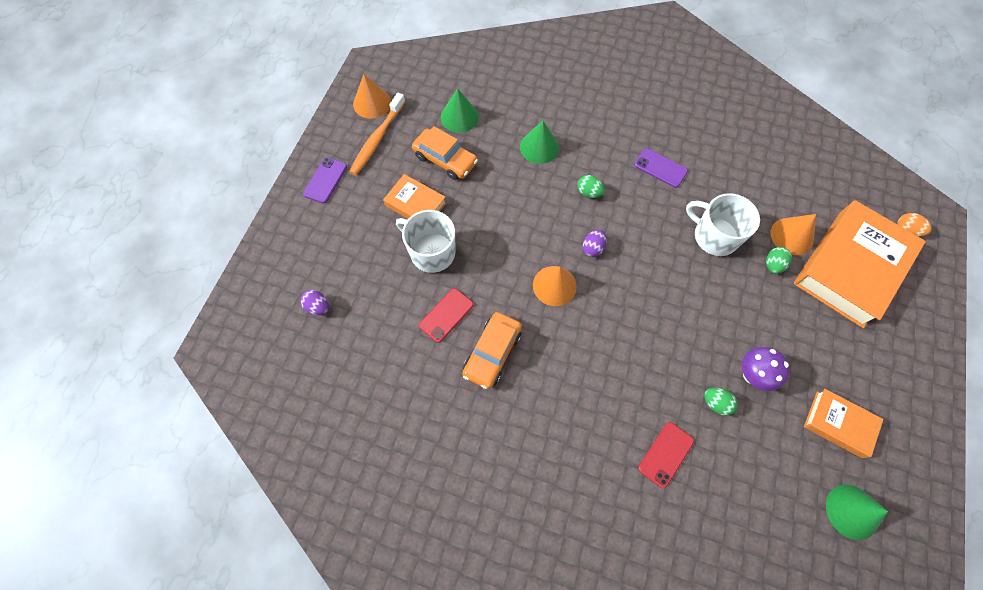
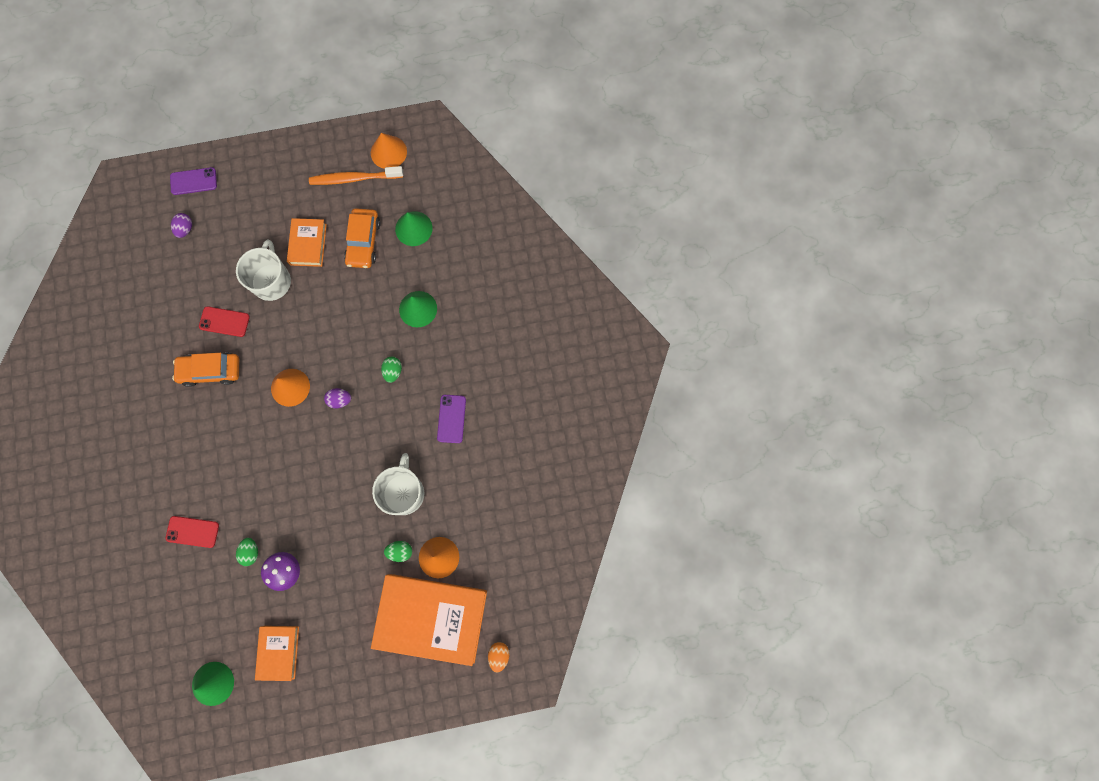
camera: 60 degrees right, 10 degrees up
(325, 180) = (294, 165): purple phone -> purple phone (193, 181)

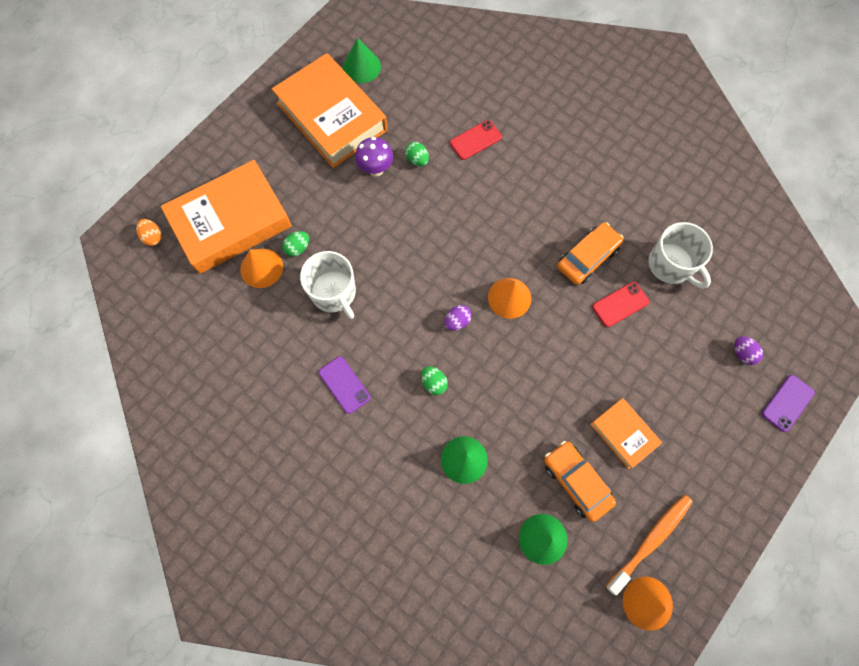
camera: 140 degrees right, 5 degrees down
(272, 281) = (619, 372): white mug -> white mug (671, 265)
(279, 652) = (331, 117): orange book -> orange book, size x1.99

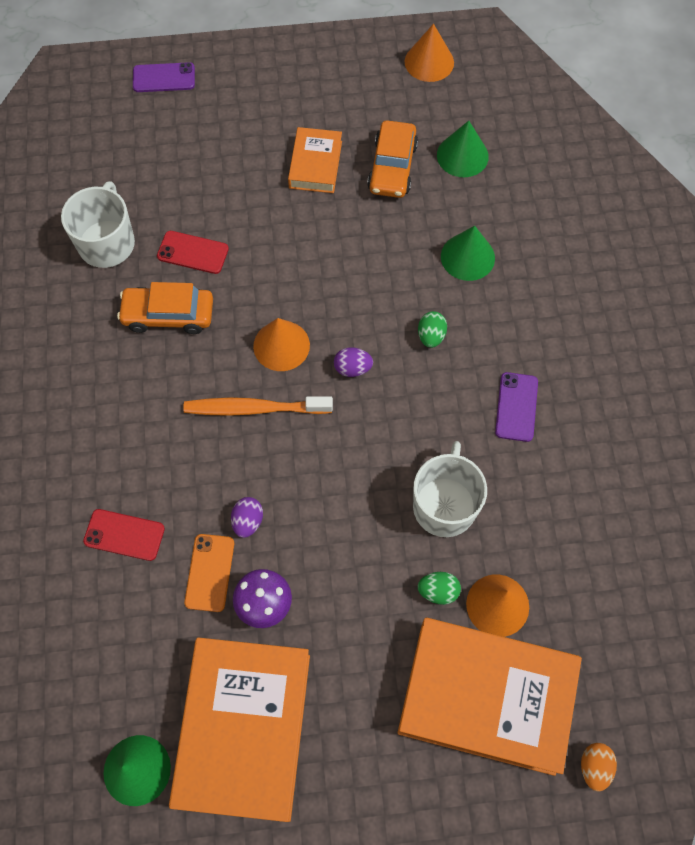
camera: 135 degrees left, 5 degrees down
(417, 160) = (209, 572): green egg -> orange phone
(650, 541) = (381, 90): orange toothbrush -> orange toothbrush (254, 408)
(742, 353) = (148, 134): purple egg -> purple egg (248, 521)

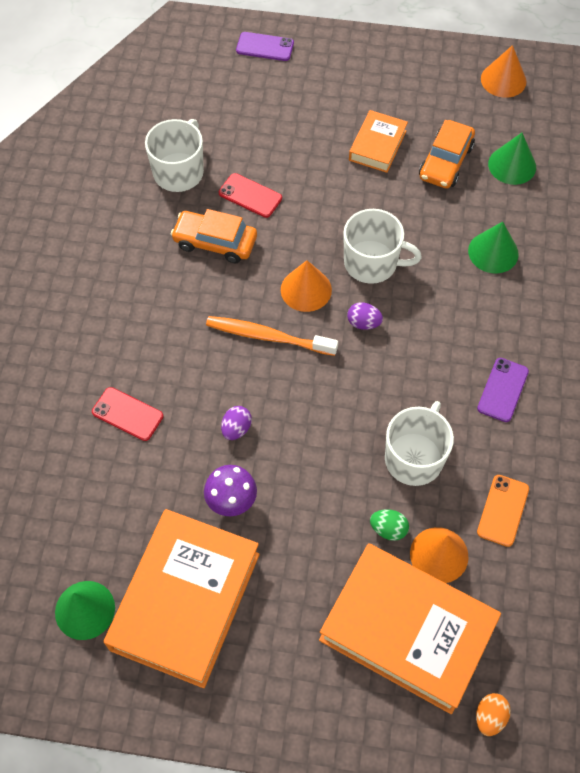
camera: 15 degrees right, 5 degrees down
(209, 572) = (191, 463): orange phone -> orange phone (503, 510)
(344, 299) = (372, 263): none -> white mug
(431, 336) = (441, 312): green egg -> none

